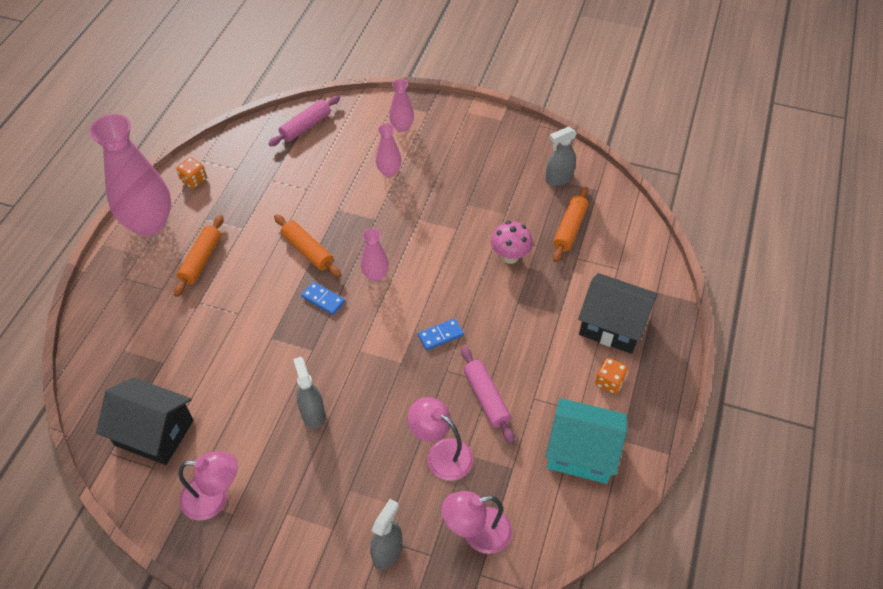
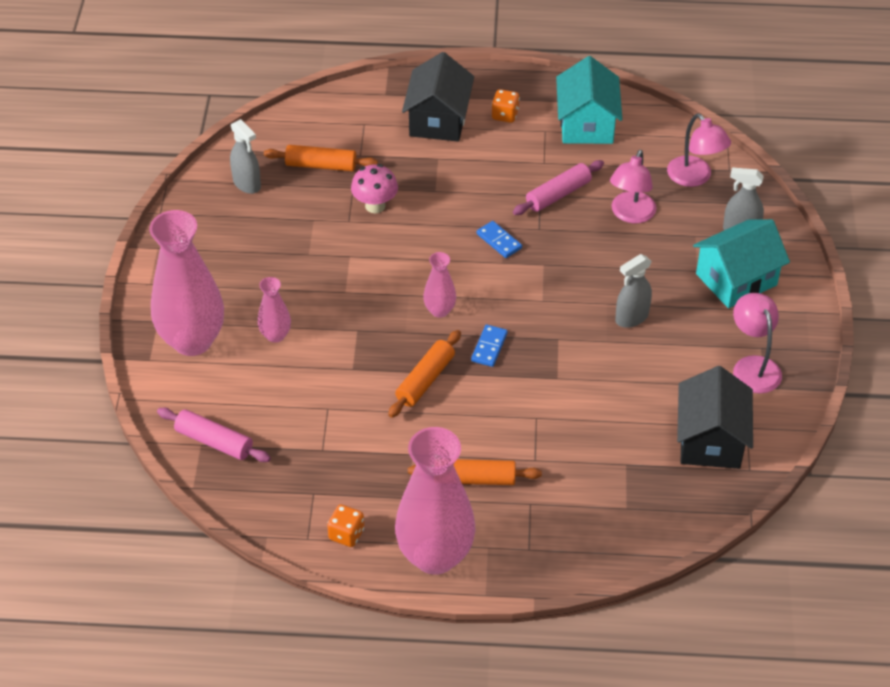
camera: 105 degrees left, 5 degrees down
(324, 523) = (736, 279): none -> turquoise house
(402, 127) = (192, 340): pink vase -> pink vase, size x2.15

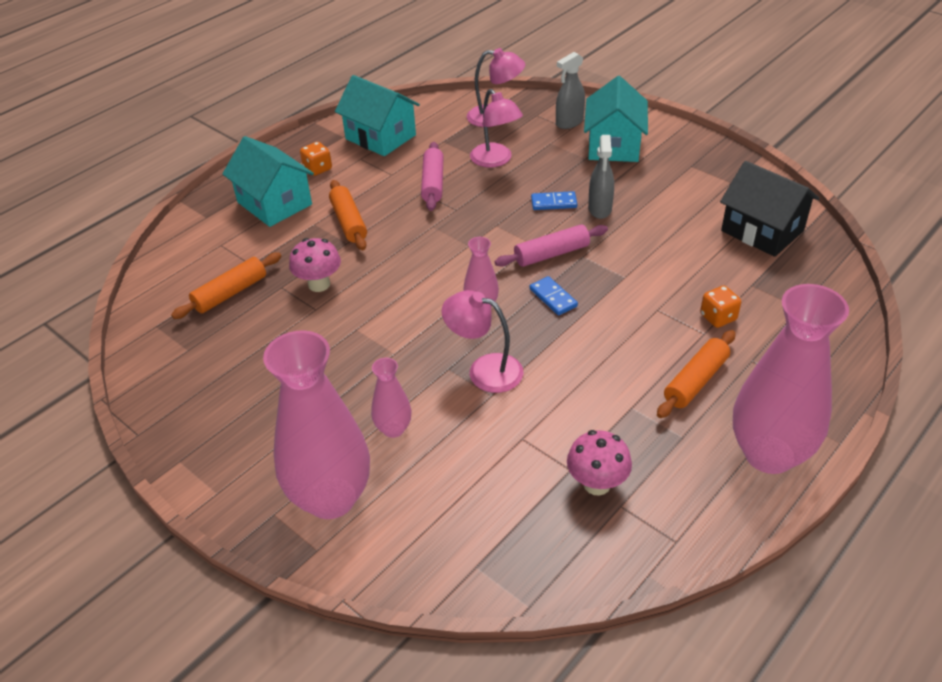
camera: 50 degrees left, 5 degrees down
(214, 441) = (482, 552): pink rolling pin -> pink rolling pin (551, 254)
(247, 184) = (187, 352): grey spray bottle -> none
(321, 471) = (597, 484): none -> pink mushroom
(346, 534) = (694, 507): orange dice -> orange dice (718, 317)
(425, 380) = (551, 354): orange rolling pin -> orange rolling pin (348, 222)
(438, 120) = (274, 203): black house -> turquoise house
(499, 241) = (444, 236): blue domino -> blue domino (554, 203)
(753, 366) = (706, 177): pink lamp -> pink lamp (484, 370)

